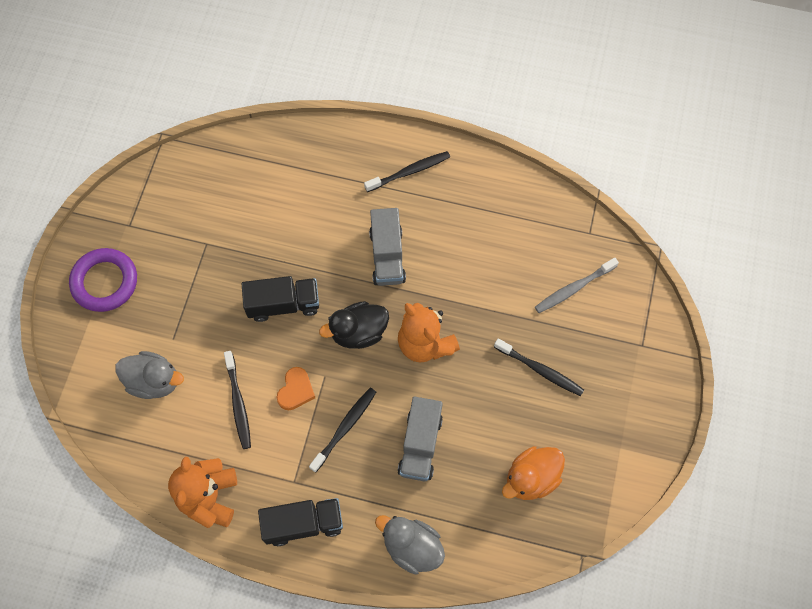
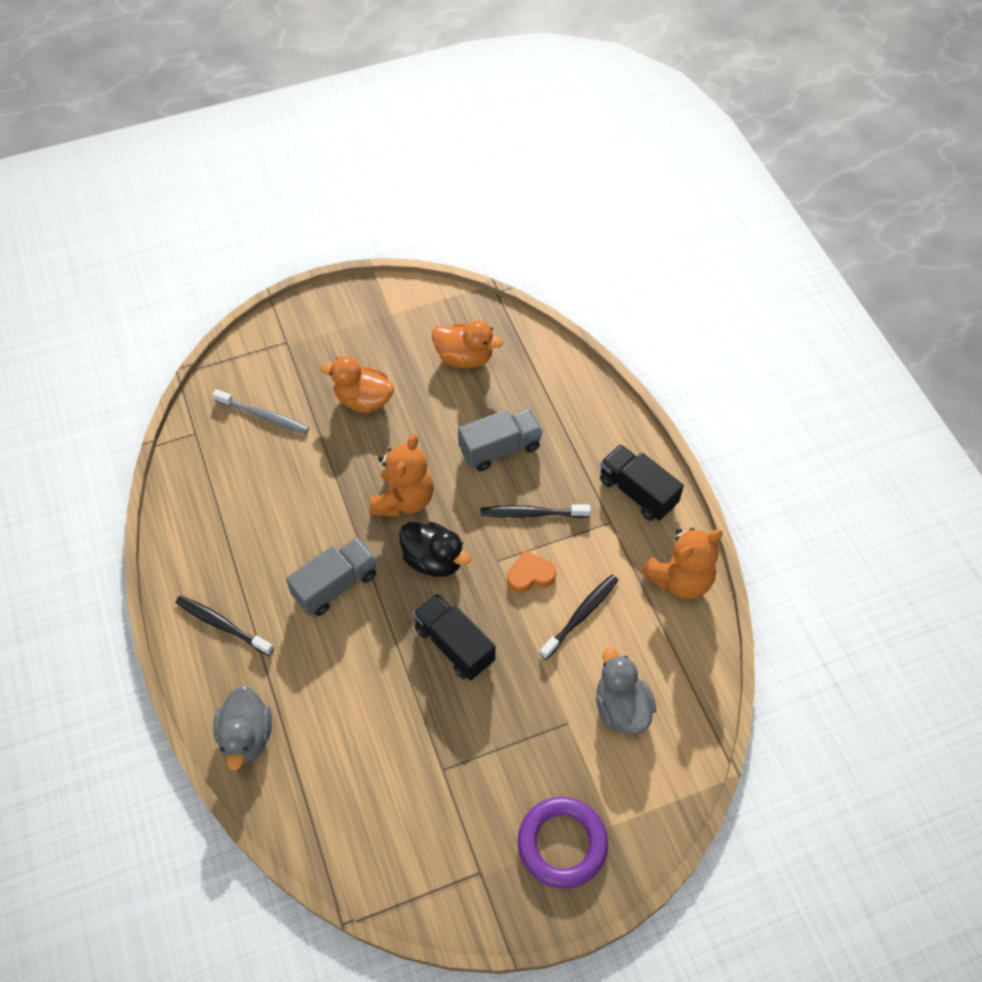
camera: 125 degrees left, 10 degrees down
(412, 547) = (588, 405): grey duck -> grey duck (247, 736)
(540, 370) = (363, 400): black toothbrush -> orange duck

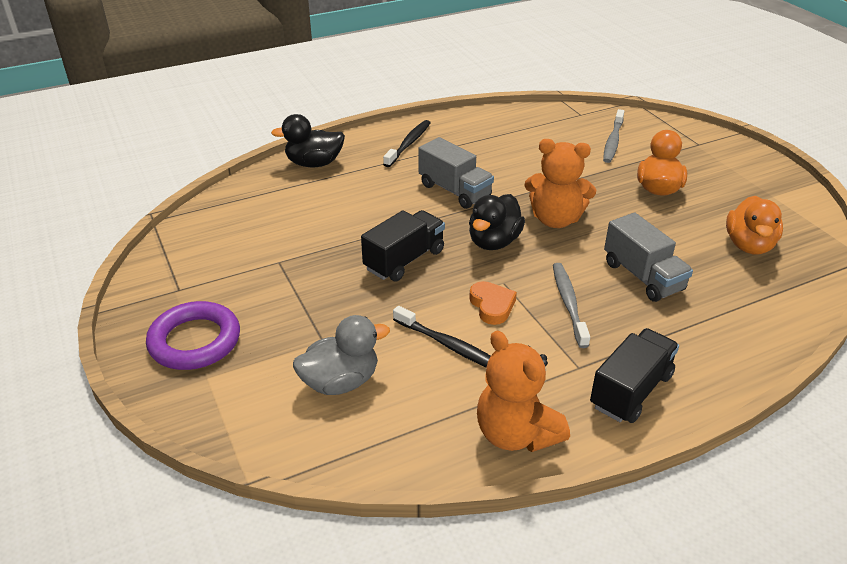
camera: 85 degrees right, 20 degrees down
(247, 736) = (314, 163): grey duck -> black duck
(532, 513) = (569, 303): black toothbrush -> grey toothbrush

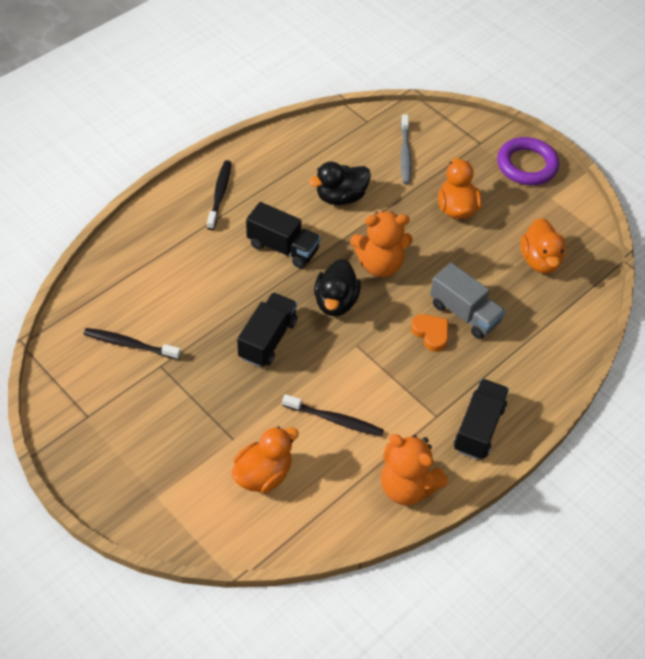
camera: 20 degrees left, 15 degrees up
(195, 341) = (129, 465): purple ring -> purple ring (527, 165)
(257, 239) = (130, 344): none -> black toothbrush
(314, 163) = (140, 239): black duck -> black duck (340, 197)
(340, 382) = (263, 474): grey duck -> orange duck
(454, 191) = (283, 248): grey truck -> black truck
(492, 306) = (355, 372): orange heart -> orange heart (431, 333)
(569, 303) = (414, 355): grey toothbrush -> none

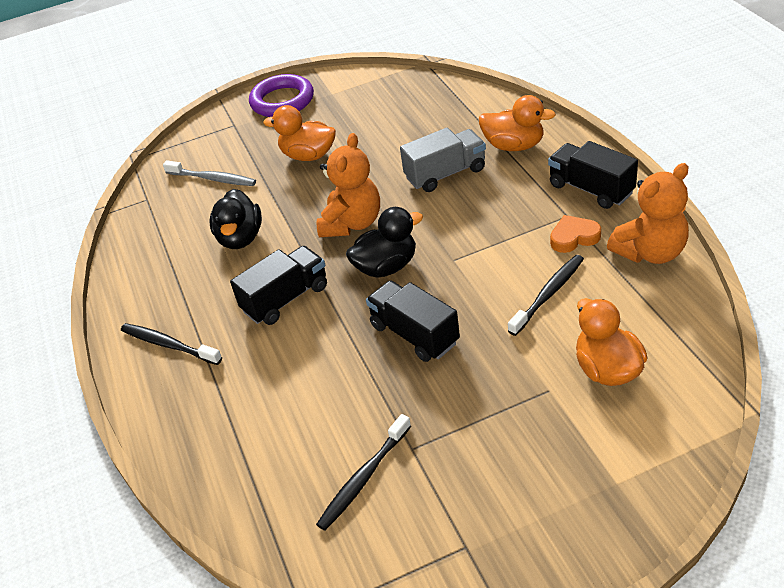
camera: 60 degrees left, 10 degrees down
(336, 302) = (386, 267): black duck -> black duck turned 60 degrees counterclockwise
(431, 333) = (461, 201): orange heart -> orange heart (574, 237)
(540, 260) = (404, 114): orange duck -> orange duck (514, 146)

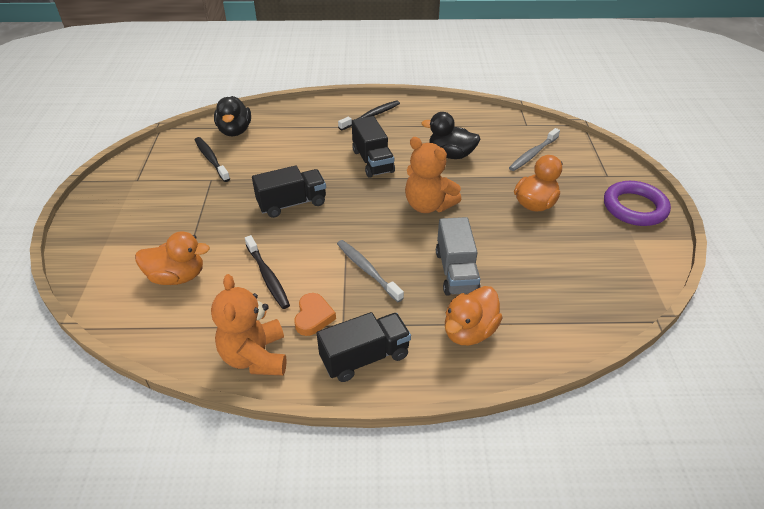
camera: 105 degrees right, 0 degrees up
(386, 267) = (366, 209): black duck -> black duck (235, 131)
(484, 228) = (367, 270): none -> grey toothbrush

